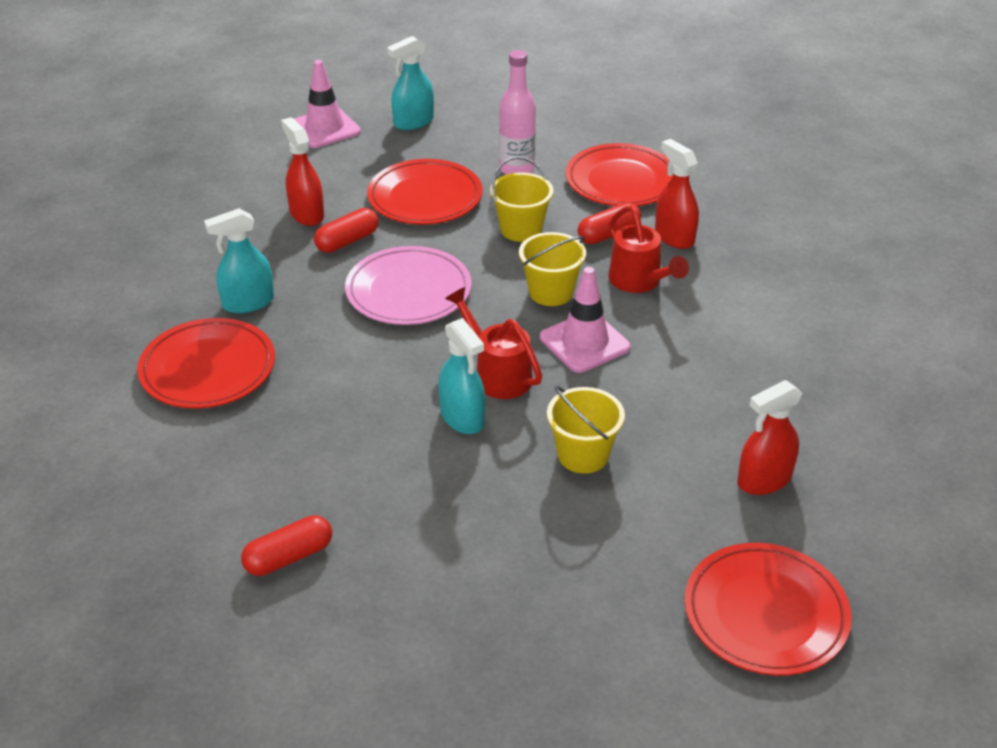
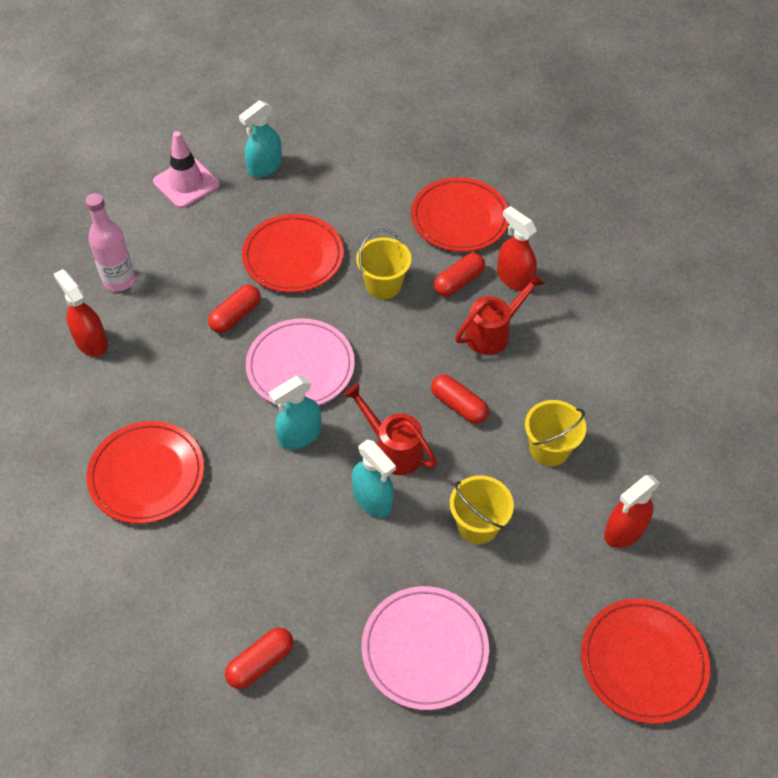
camera: 10 degrees left, 15 degrees up
(248, 302) = (164, 397): turquoise spray bottle -> turquoise spray bottle (299, 435)
(307, 214) = (193, 288): red spray bottle -> red spray bottle (91, 342)
(491, 567) = (424, 649): none -> pink plate
(516, 169) = (367, 214): pink bottle -> pink bottle (119, 280)
(551, 292) = (421, 353): yellow bucket -> yellow bucket (549, 449)
(584, 342) = (459, 405): pink traffic cone -> red capsule
(639, 282) = (493, 333): red watering can -> red watering can turned 90 degrees counterclockwise

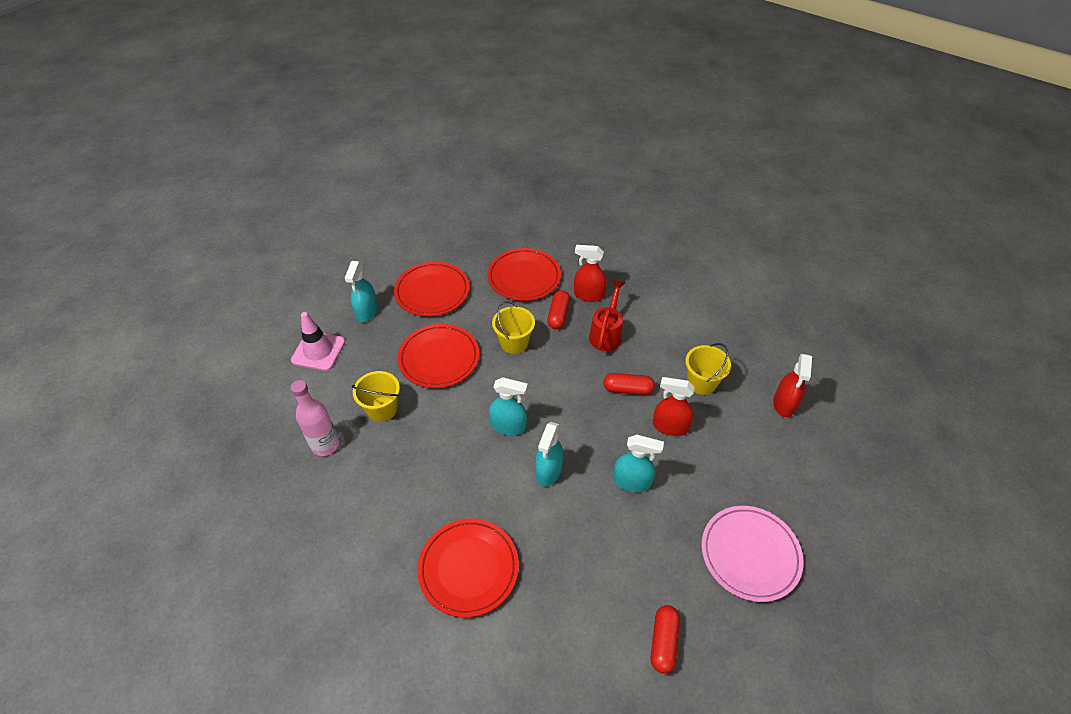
camera: 35 degrees left, 5 degrees down
(91, 342) = (341, 501): red spray bottle -> red spray bottle (670, 426)
(235, 316) = (434, 419): red capsule -> none
(300, 367) = (508, 426): pink plate -> turquoise spray bottle
(393, 449) = (614, 441): red watering can -> none
(477, 525) = (706, 455): yellow bucket -> yellow bucket (382, 409)
(643, 662) = (865, 472): red plate -> red plate (432, 292)

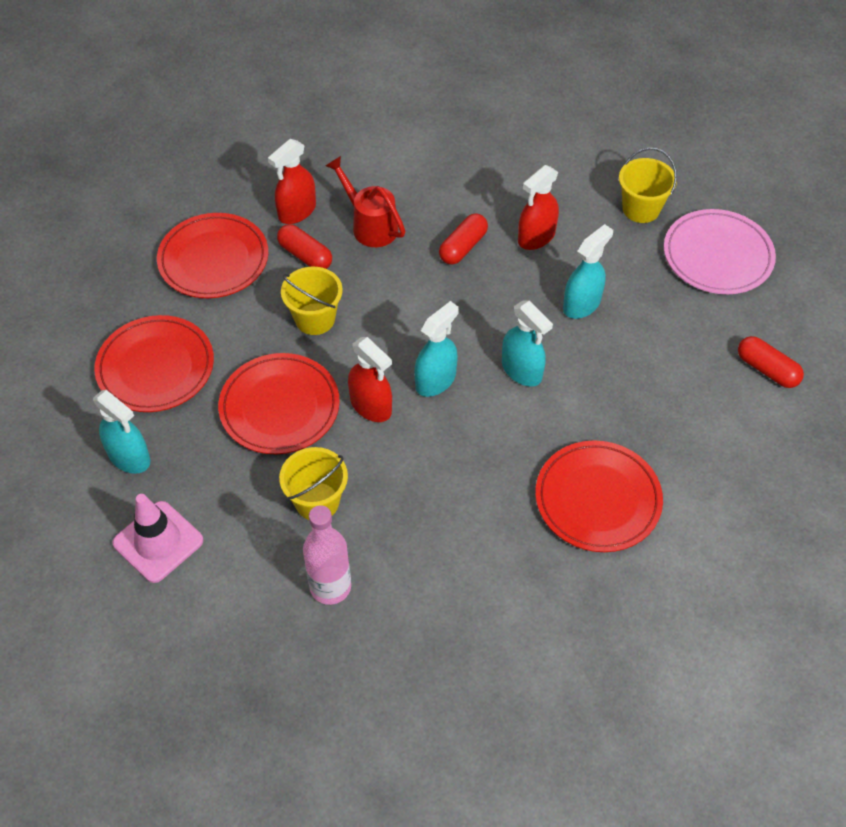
camera: 60 degrees left, 5 degrees up
(701, 382) = (499, 181): yellow bucket -> yellow bucket (641, 209)
(784, 404) = (572, 133): red spray bottle -> red spray bottle (371, 406)

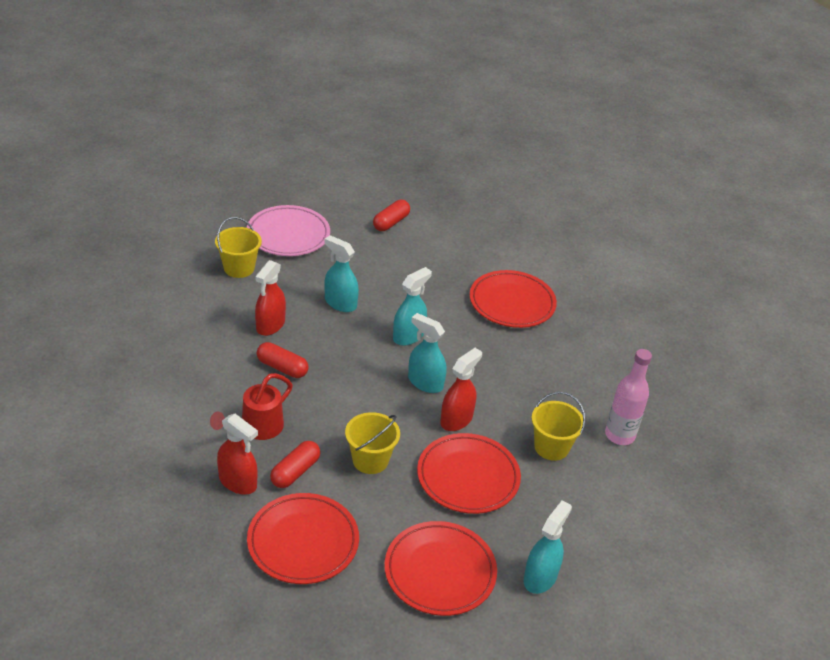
camera: 100 degrees left, 15 degrees down
(158, 542) = (615, 544): pink traffic cone -> none
(536, 237) = (270, 325): red spray bottle -> red spray bottle turned 75 degrees clockwise

